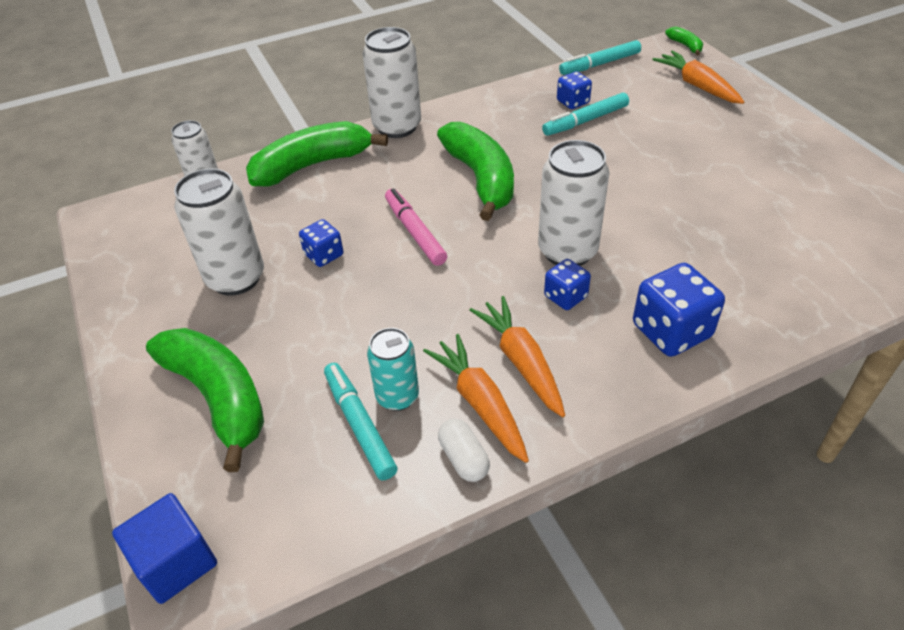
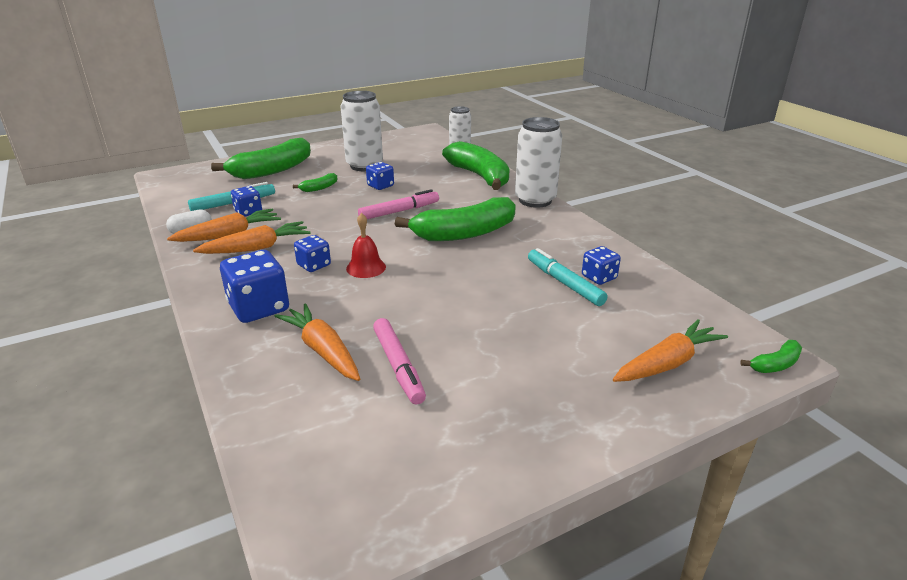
camera: 85 degrees right, 15 degrees down
(176, 562) = (179, 172): blue cube -> none
(317, 322) = (319, 188): none -> green banana
(397, 396) = (248, 212): turquoise can -> blue dice
(567, 251) = (366, 267): white can -> red bell
(600, 64) = (688, 297): turquoise marker -> none
(737, 268) = (323, 351): none -> orange carrot
(745, 217) = (398, 366): none -> pink marker

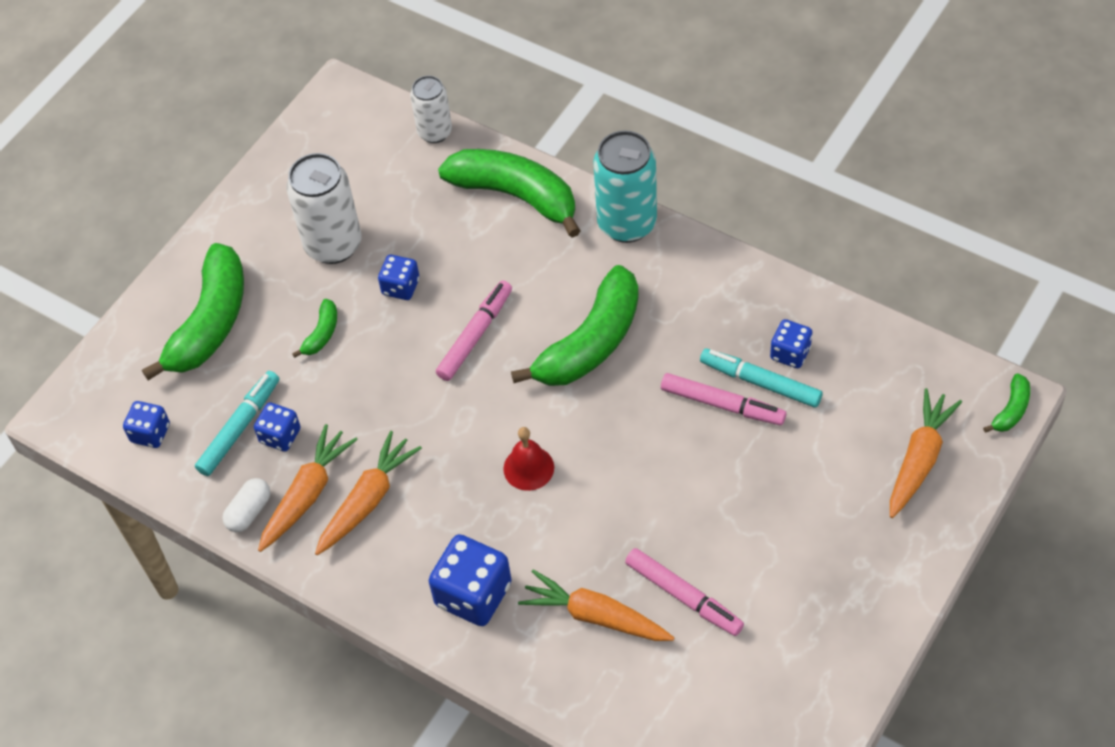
camera: 25 degrees left, 25 degrees up
(314, 265) = (466, 495): blue dice -> blue dice (150, 433)
(527, 284) = (722, 404): none -> pink marker
(535, 200) = (627, 223): white can -> turquoise can

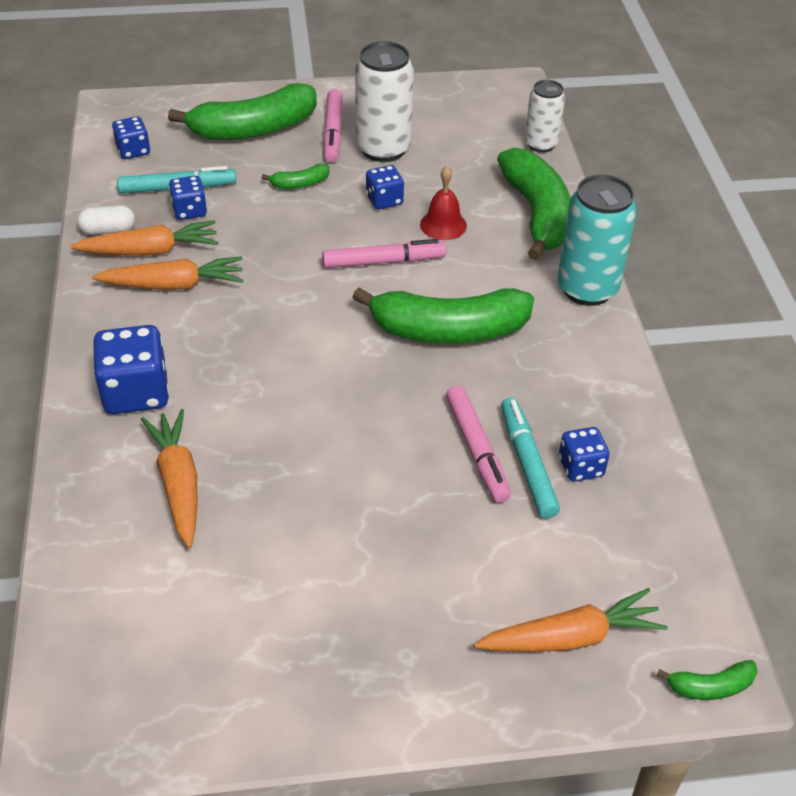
camera: 45 degrees right, 10 degrees down
(528, 468) = (289, 359): red bell -> red bell (443, 225)
(684, 596) = (250, 535): pink marker -> pink marker (333, 132)

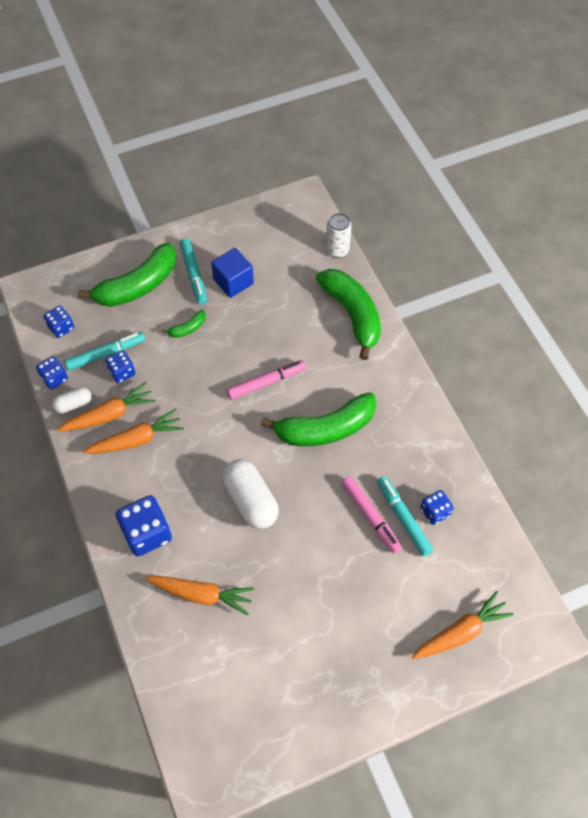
camera: 15 degrees left, 15 degrees up
(178, 484) = (201, 594): orange carrot -> orange carrot turned 135 degrees clockwise
(303, 389) = (251, 500): none -> white capsule
(333, 132) = (194, 274): pink marker -> turquoise marker
(383, 149) = (233, 281): white can -> blue cube
(384, 200) = (249, 328): blue dice -> blue dice (54, 378)
(443, 225) = (295, 340): red bell -> none
(587, 289) = (401, 370): turquoise can -> none
(710, 687) = (543, 640): green banana -> none

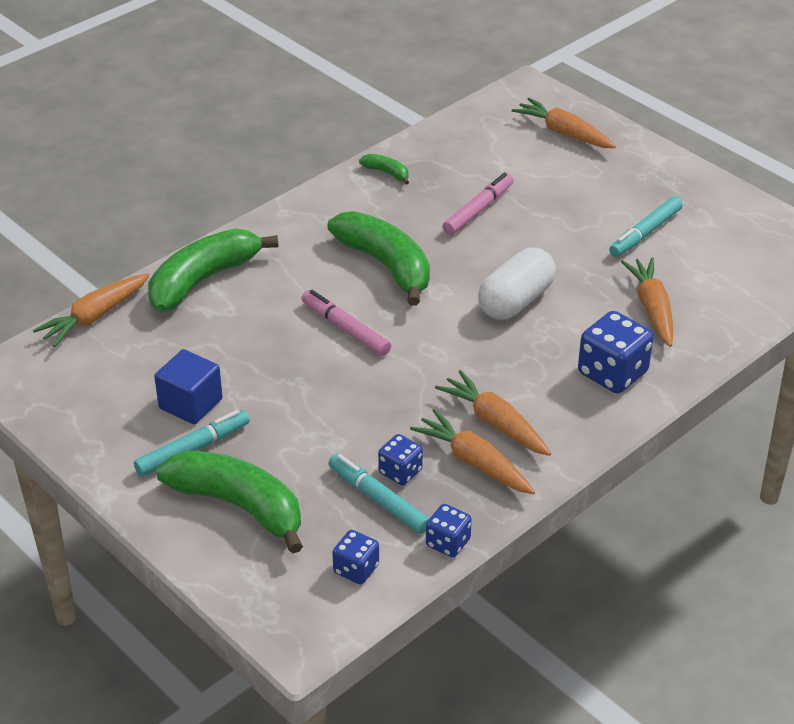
camera: 110 degrees left, 20 degrees down
(73, 404) = (478, 505): white capsule -> none
(188, 328) = (294, 427): green banana -> green banana (387, 173)
(337, 250) = (95, 316): white can -> orange carrot
(403, 518) = (466, 188): turquoise marker -> turquoise marker (645, 233)
(435, 512) = (445, 169): blue dice -> none

